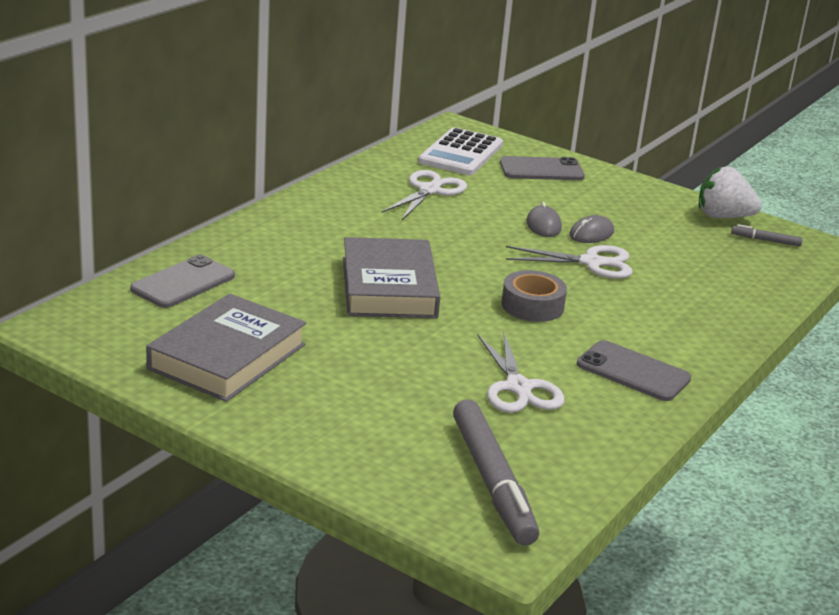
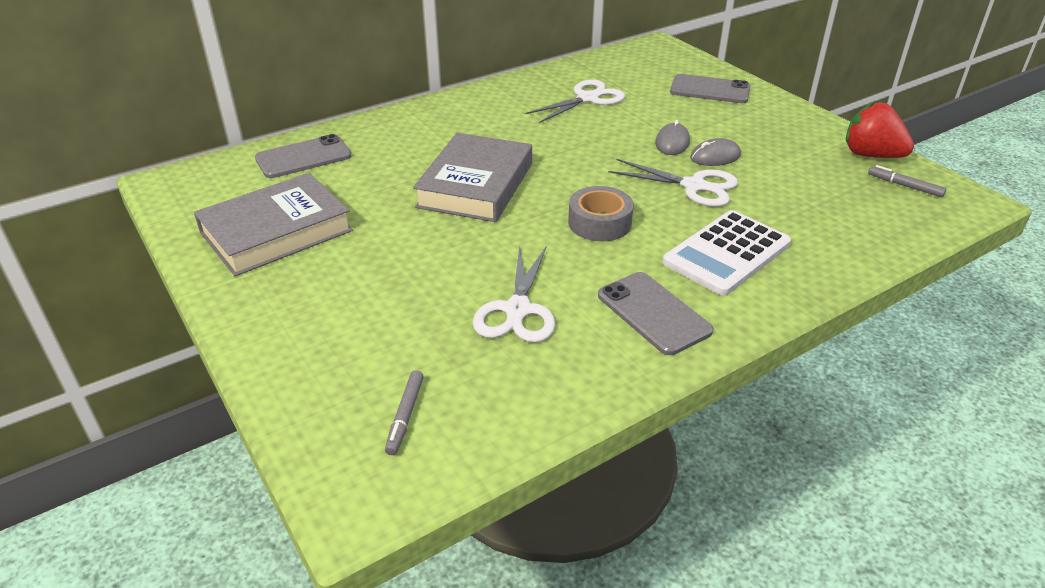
camera: 25 degrees right, 10 degrees up
(460, 153) = (643, 68): white calculator -> white calculator (726, 253)
(493, 481) = (405, 416): grey marker -> grey marker, size x0.45
(723, 217) = (871, 155): white strawberry -> red strawberry

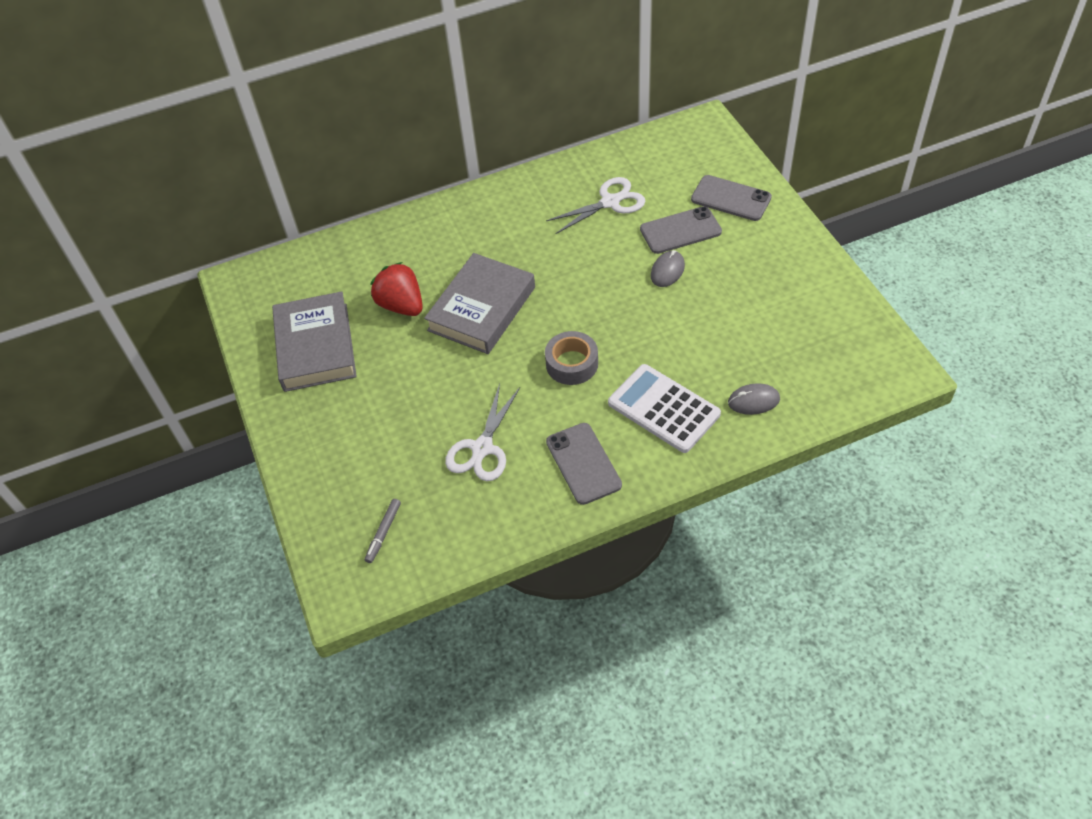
camera: 15 degrees right, 15 degrees up
(276, 232) = (316, 347): grey book -> grey book turned 75 degrees counterclockwise
(303, 157) = (346, 260): grey phone -> grey phone (680, 230)
(694, 186) = (666, 328): white scissors -> none
(715, 157) = (699, 293): grey mouse -> grey mouse (753, 401)
(726, 253) = (664, 408): white calculator -> white calculator turned 75 degrees clockwise
(871, 155) = (844, 304): red strawberry -> red strawberry (401, 305)
(905, 186) = (854, 347): grey marker -> none

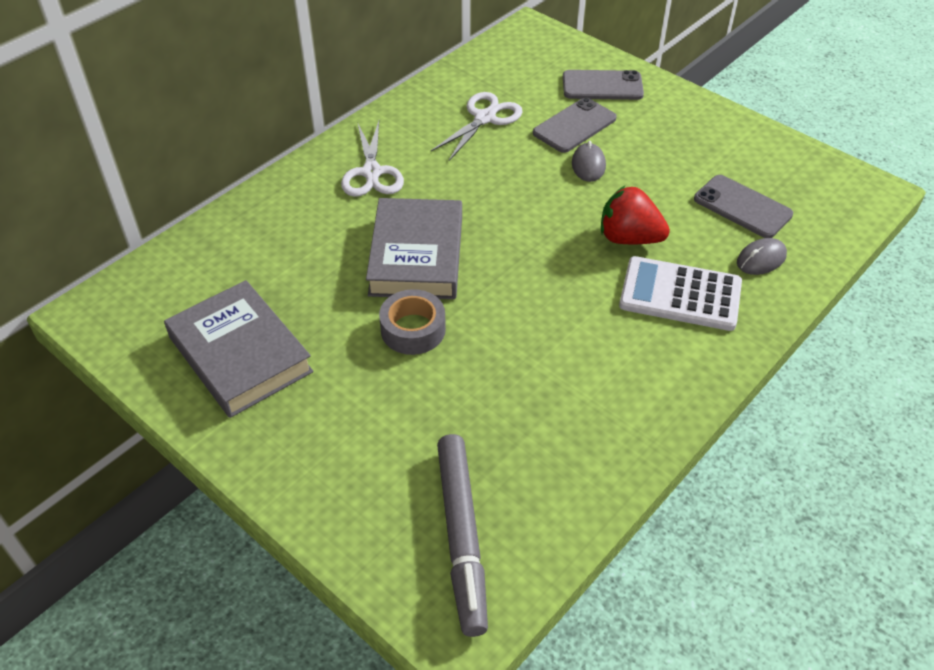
camera: 30 degrees left, 5 degrees down
(383, 533) = (462, 537): grey marker -> grey marker, size x2.24
(401, 305) = (319, 279): red strawberry -> red strawberry (629, 238)
(482, 448) = (516, 399): white scissors -> white scissors (372, 173)
(572, 364) = (554, 280): grey tape -> grey tape (413, 329)
(583, 463) = (638, 376): grey phone -> grey phone (742, 207)

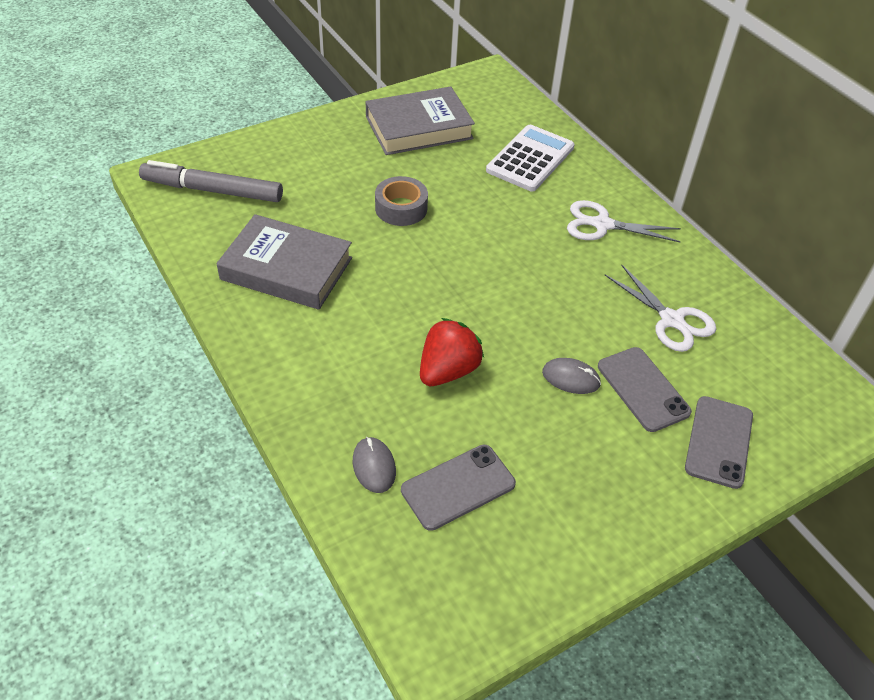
camera: 105 degrees right, 0 degrees up
(416, 255) = (483, 228): grey book -> grey book (286, 268)
(680, 294) = (358, 381): white calculator -> white calculator (530, 159)

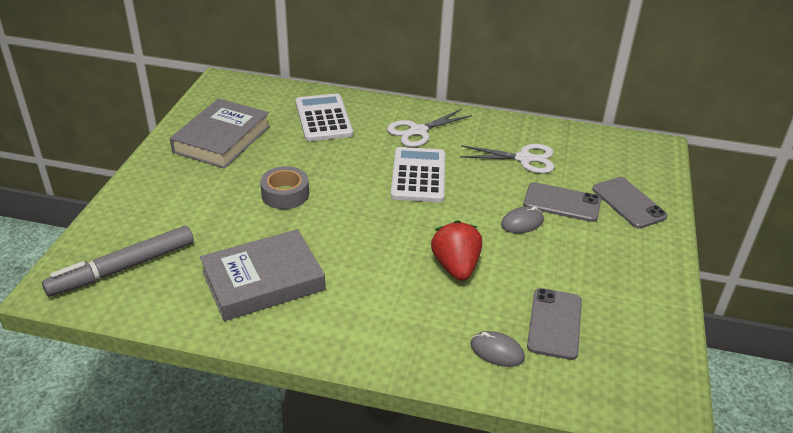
camera: 45 degrees left, 10 degrees down
(539, 267) = (418, 175): none -> white calculator

